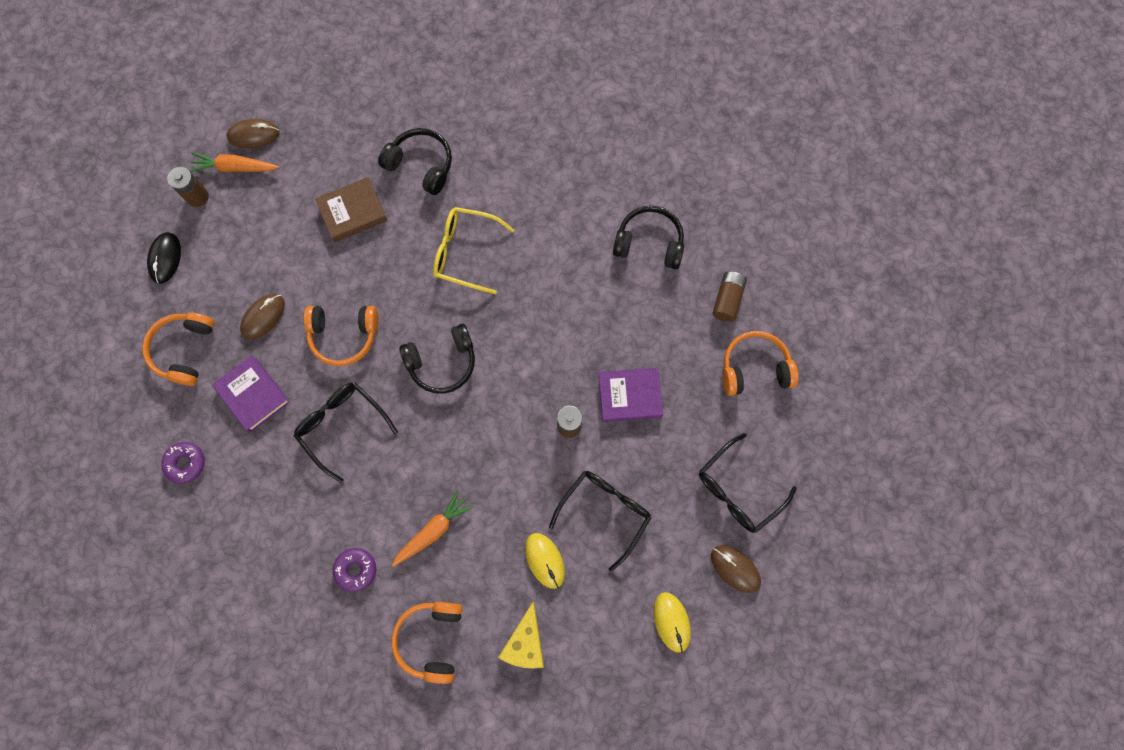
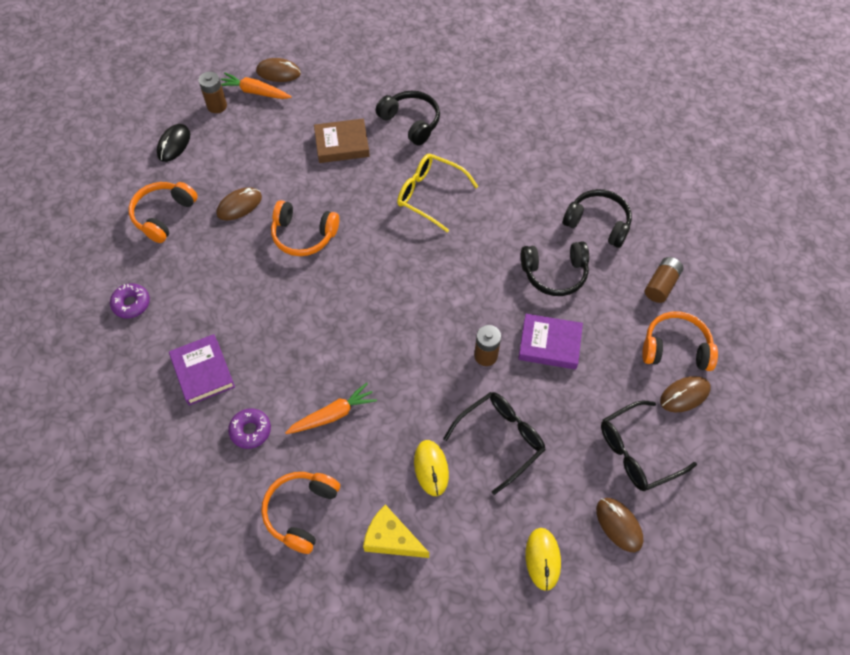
camera: 15 degrees right, 15 degrees down
(253, 395) = (209, 263): purple book -> purple book (203, 372)
(342, 426) = (278, 306): black glasses -> none
(442, 362) = (384, 276): black headphones -> black headphones (554, 273)
(525, 642) = (391, 539): yellow cheese -> yellow cheese turned 90 degrees clockwise
(772, 417) = (684, 395): none -> brown mouse

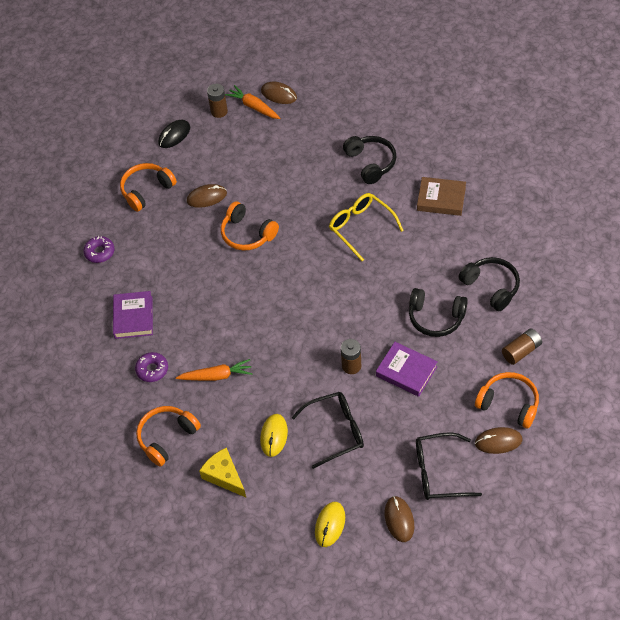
camera: 25 degrees right, 5 degrees down
(342, 144) = (306, 168): brown book -> brown book (441, 199)

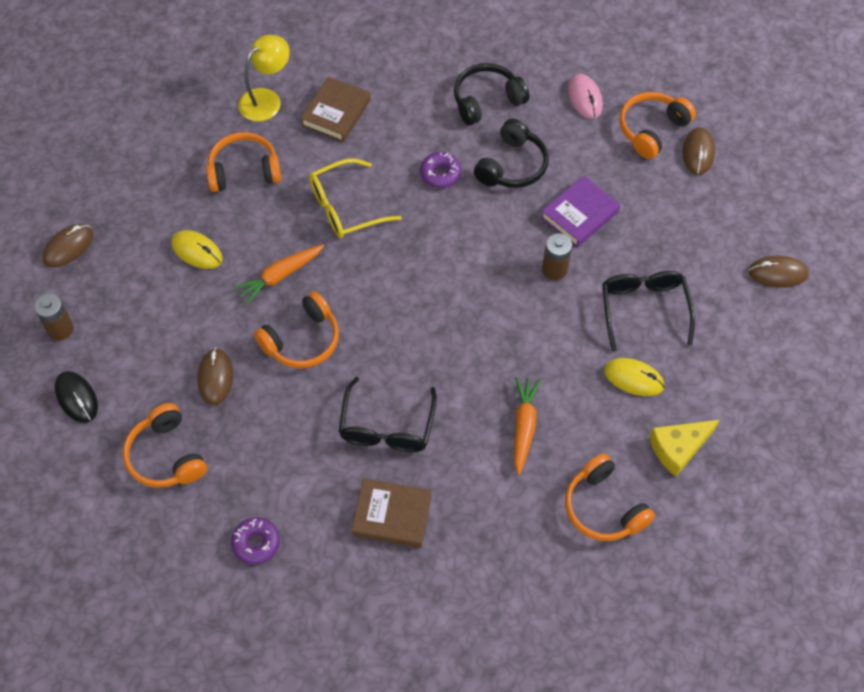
camera: 80 degrees left, 5 degrees up
(133, 317) = (392, 516): purple book -> brown book
(152, 369) = (489, 506): purple donut -> purple donut (440, 174)
(253, 107) = (75, 283): orange carrot -> orange carrot (280, 276)
(330, 525) = (771, 345): yellow mouse -> yellow mouse (197, 251)
(371, 163) = (244, 171): black headphones -> orange headphones
(437, 156) = (266, 99): none -> yellow lamp
(438, 472) = (724, 219): black glasses -> black glasses (387, 427)
(521, 351) = (585, 98): brown battery -> pink mouse

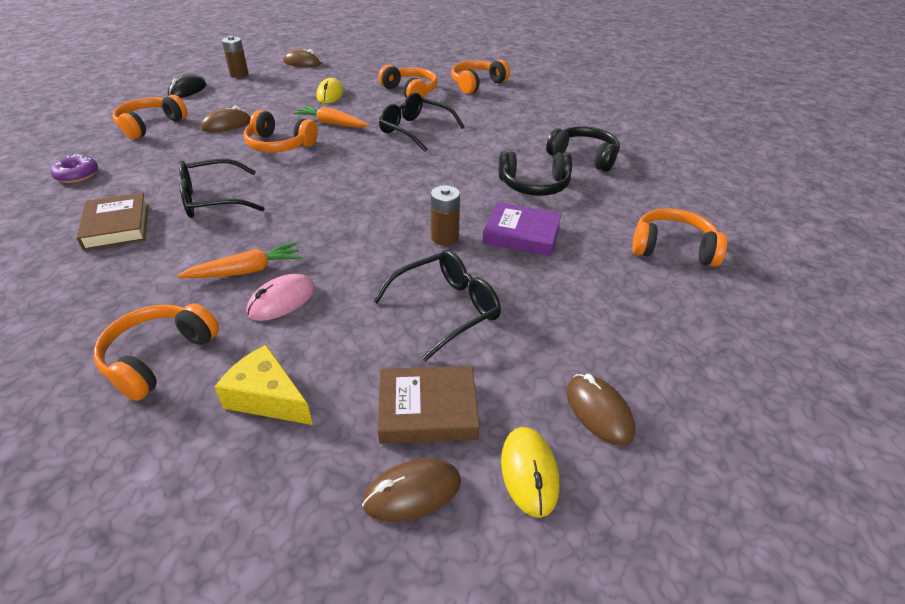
camera: 60 degrees right, 20 degrees down
(266, 99) = (477, 84): yellow lamp -> orange headphones
(336, 113) = (494, 107): brown book -> brown book (427, 410)
(345, 207) = (415, 130): yellow glasses -> black glasses
(440, 174) = (488, 157): purple donut -> none
(585, 98) = (653, 201): pink mouse -> pink mouse (282, 301)
(633, 378) = (348, 329): yellow mouse -> yellow mouse (529, 472)
(698, 153) = (687, 288): brown mouse -> brown mouse (412, 492)

